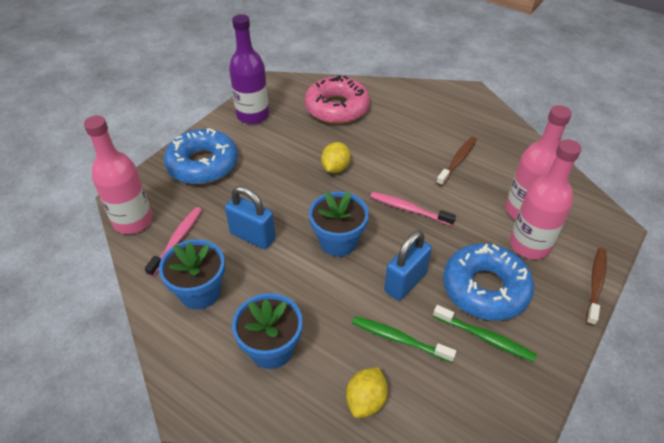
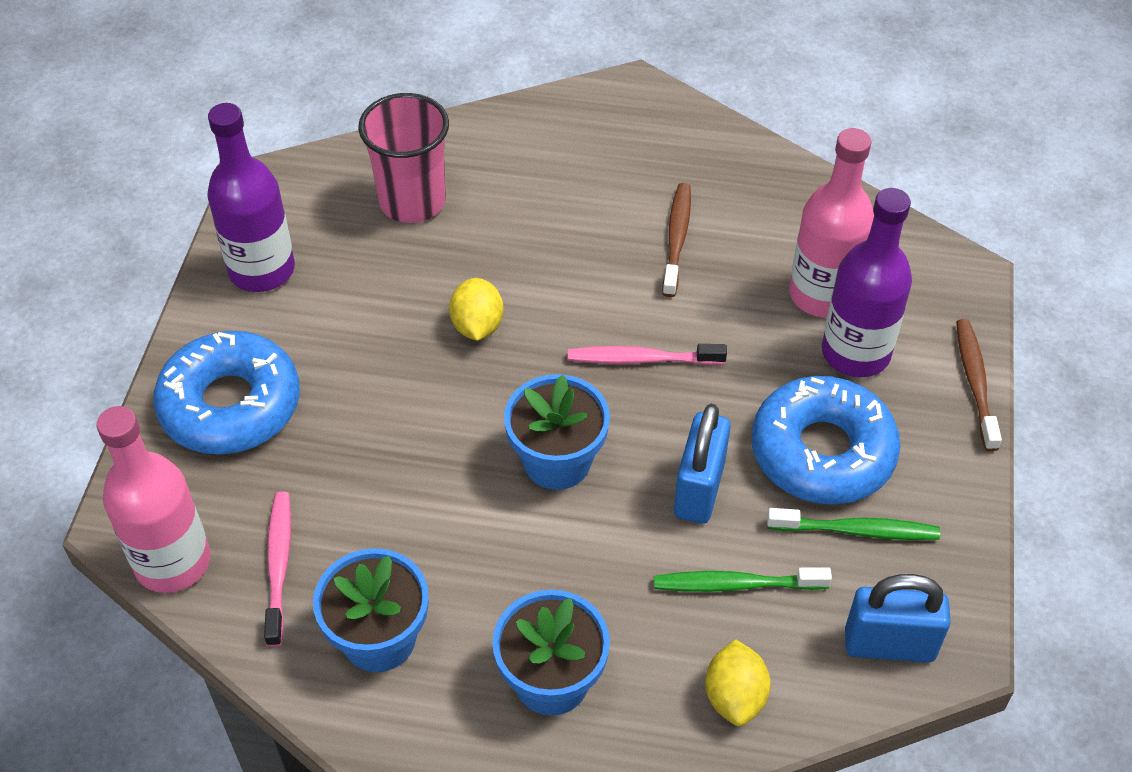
camera: 25 degrees left, 5 degrees up
(252, 236) = (408, 507): blue padlock -> blue padlock (889, 644)
(337, 108) = (412, 201): pink donut -> pink cup
(529, 245) = (855, 353): pink bottle -> purple bottle

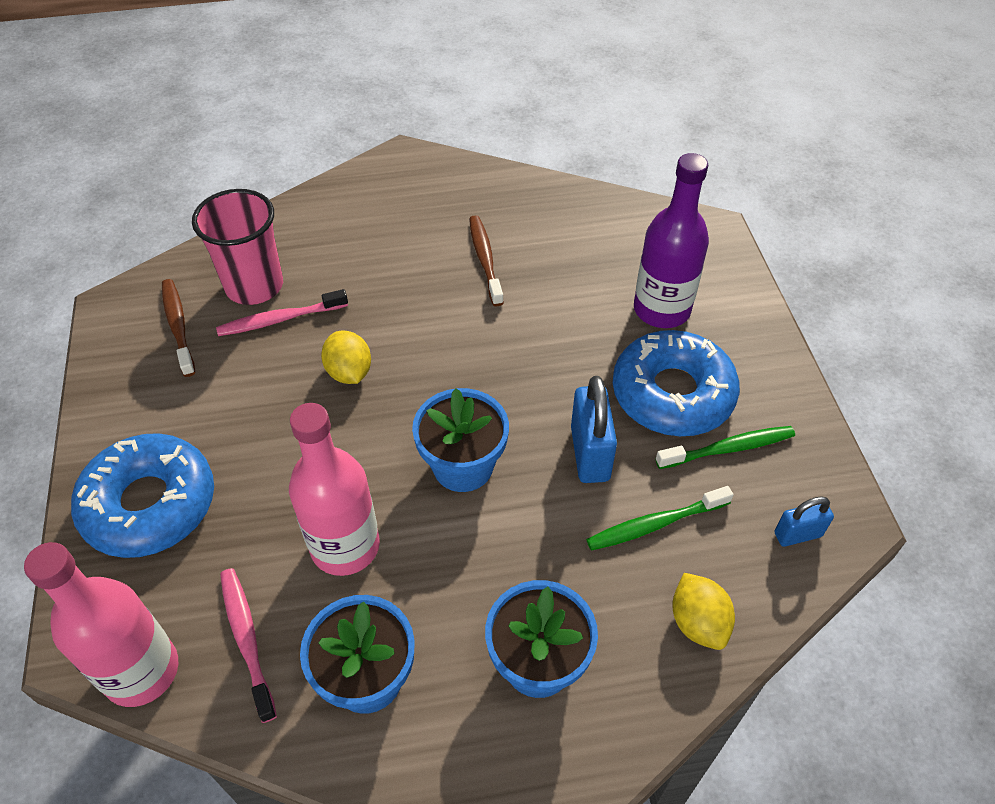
camera: 20 degrees left, 0 degrees up
(262, 270) = (139, 377): purple bottle -> none
(642, 359) = (498, 361): pink toothbrush -> pink toothbrush (280, 319)
(822, 295) = (616, 272): pink bottle -> pink bottle (345, 546)
(889, 644) = (797, 534): blue padlock -> blue padlock, size x0.60
(975, 383) = (759, 307): brown toothbrush -> brown toothbrush (178, 326)

